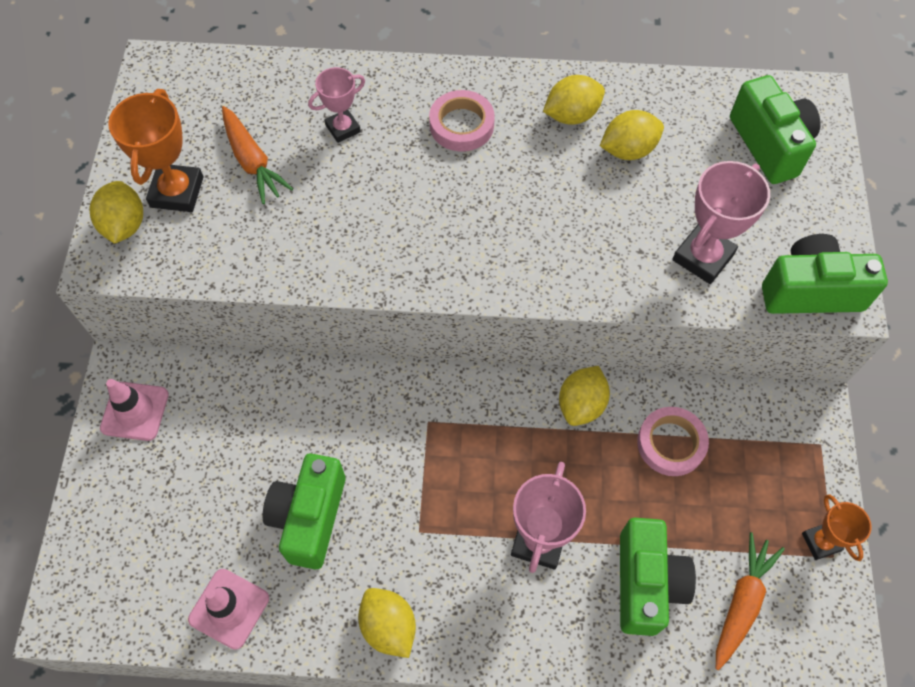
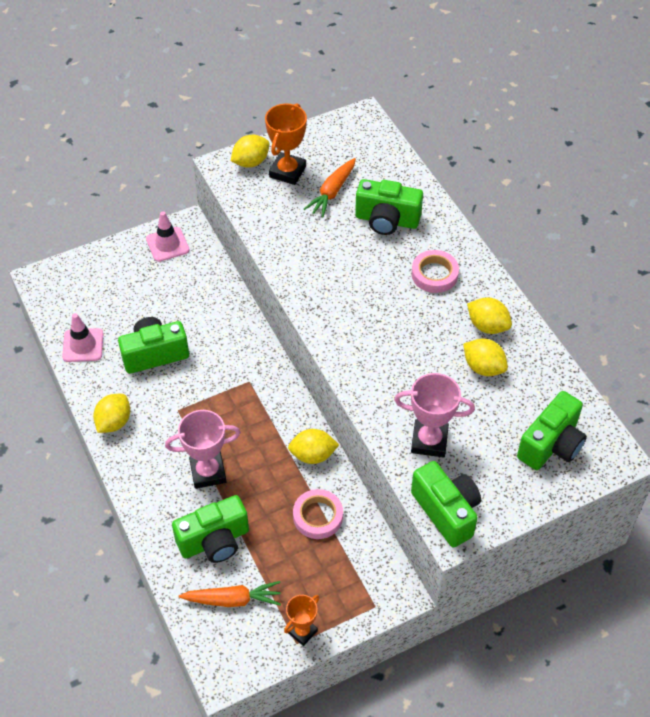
camera: 60 degrees right, 10 degrees down
(177, 192) = (287, 172): orange trophy -> orange trophy turned 45 degrees counterclockwise
(343, 128) = (387, 220): pink trophy -> green camera

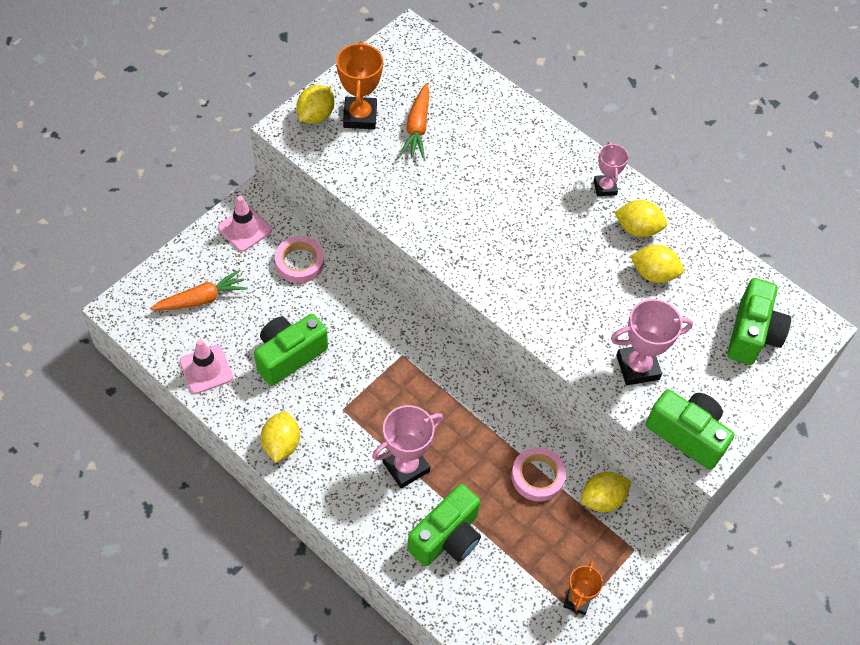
camera: 25 degrees left, 5 degrees up
(233, 599) = (494, 592): orange carrot -> orange carrot (201, 299)
(313, 455) = (503, 413): yellow lemon -> yellow lemon (602, 499)
(387, 220) = (487, 143): green camera -> none
(434, 274) = (561, 189): pink tape -> pink tape (299, 262)
(474, 283) = (605, 187): none -> pink trophy

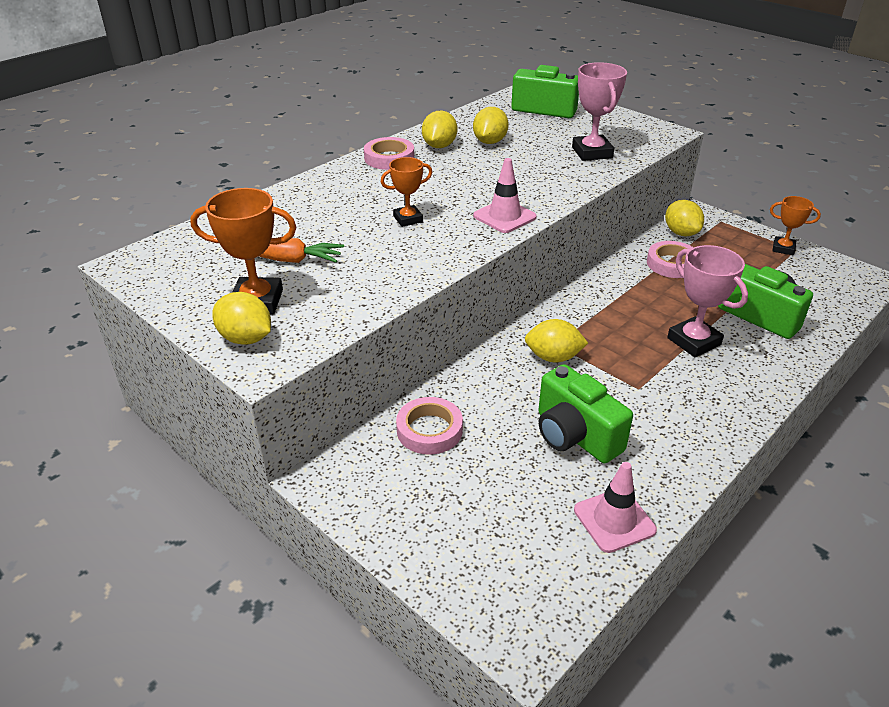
camera: 85 degrees left, 20 degrees down
(201, 299) = (495, 533): orange carrot -> none
(244, 229) = (370, 489): pink traffic cone -> pink traffic cone (504, 216)
(281, 444) = (703, 439): yellow lemon -> yellow lemon (553, 357)
(484, 204) = (408, 219): none -> orange trophy
(605, 187) = (389, 158): pink trophy -> pink tape
(687, 435) = (651, 137): green camera -> none

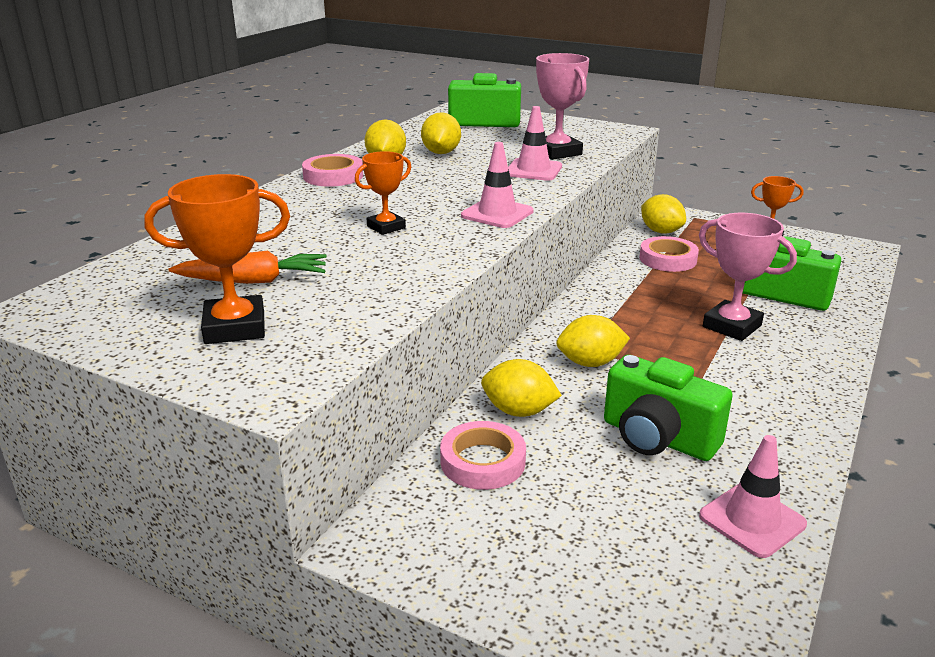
camera: 15 degrees left, 10 degrees down
(246, 338) = (237, 368): yellow lemon -> yellow lemon (519, 411)
(560, 171) = (533, 170): none -> pink traffic cone

